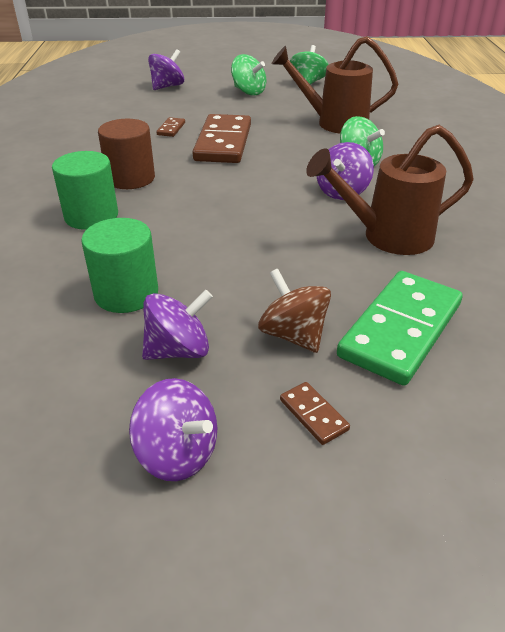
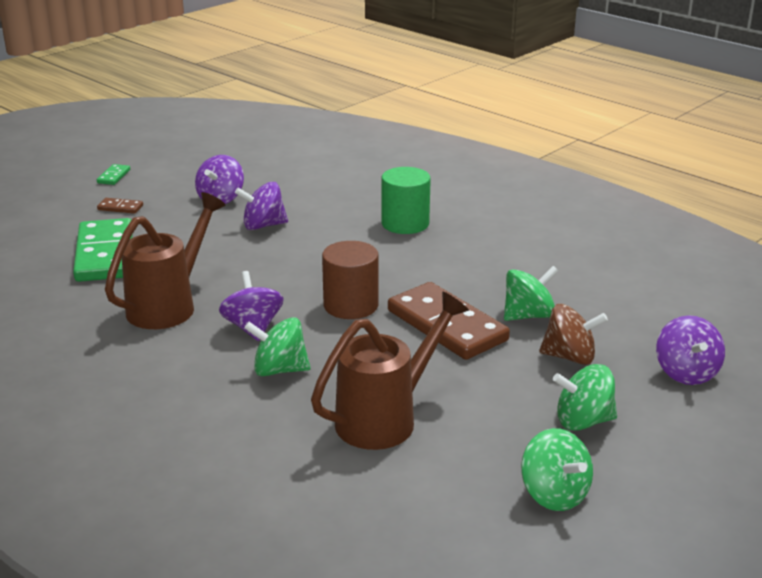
camera: 135 degrees right, 10 degrees down
(126, 293) = (292, 204): green cylinder -> none
(130, 178) = (443, 256): brown cylinder -> brown cylinder (351, 305)
(171, 129) = (528, 315): brown domino -> green spinning top
(177, 453) = (168, 177): purple spinning top -> purple spinning top (263, 225)
(248, 525) = (114, 176): none -> green domino
(293, 335) = (167, 227): brown spinning top -> brown spinning top (569, 357)

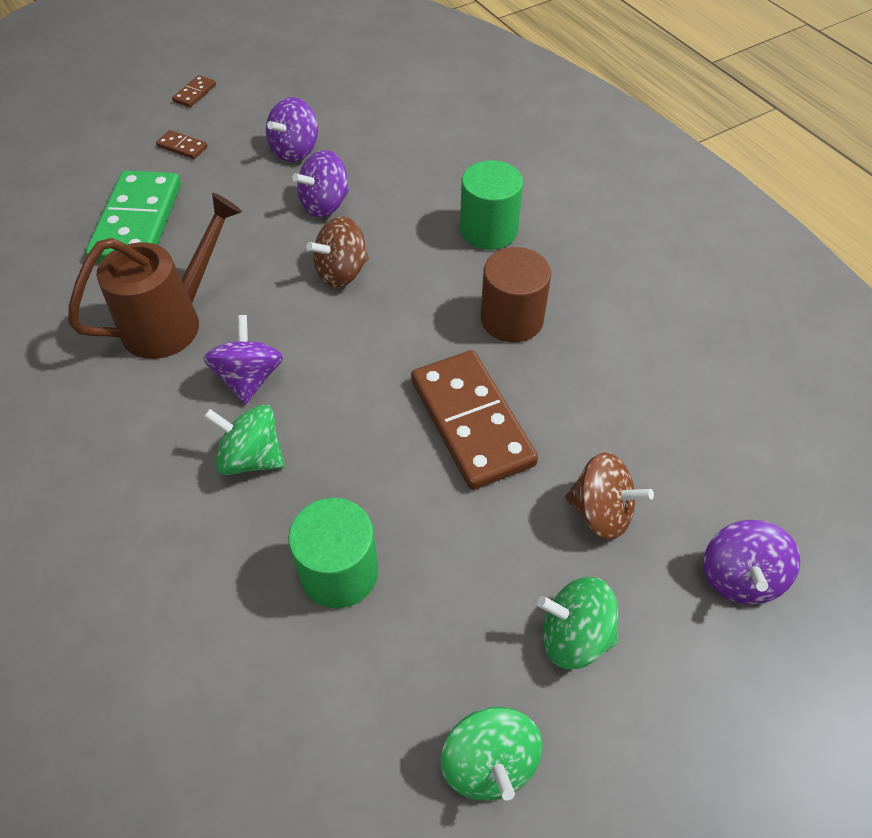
camera: 15 degrees right, 25 degrees up
(114, 176) = (195, 93): green domino -> brown domino
(263, 225) = (325, 204): purple spinning top -> purple spinning top turned 45 degrees counterclockwise
(298, 260) = (342, 272): none -> brown spinning top
(351, 305) = (373, 362): brown cylinder -> brown cylinder (512, 319)
(385, 419) = (339, 572): brown watering can -> green cylinder
(528, 315) = (577, 425): green spinning top -> none

